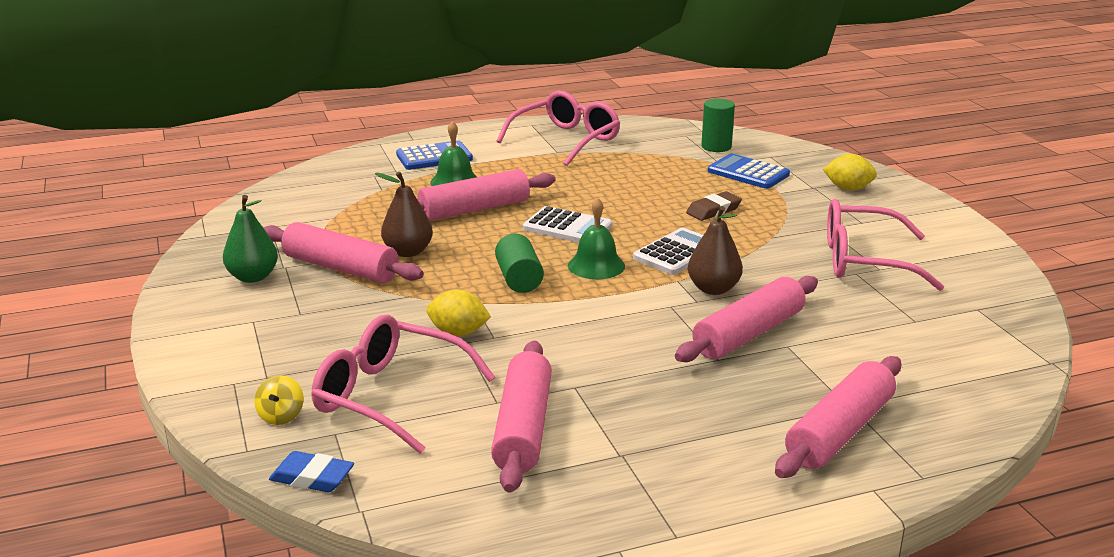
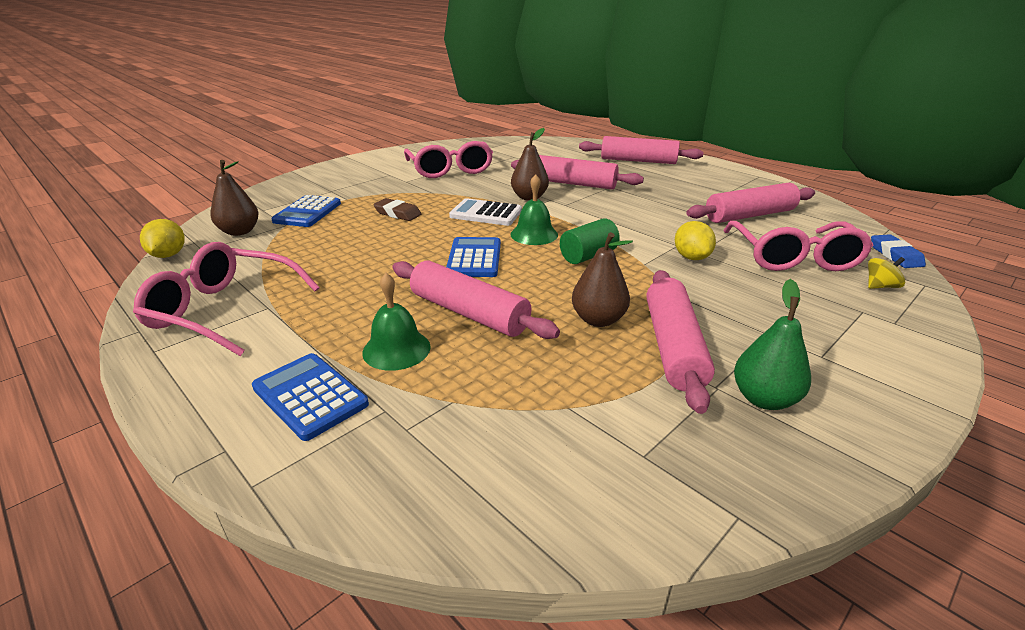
camera: 115 degrees left, 5 degrees up
(567, 227) = (474, 258): white calculator -> blue calculator
(716, 147) = (240, 231): green cylinder -> brown pear
(848, 188) = (329, 182): yellow lemon -> yellow lemon (168, 255)

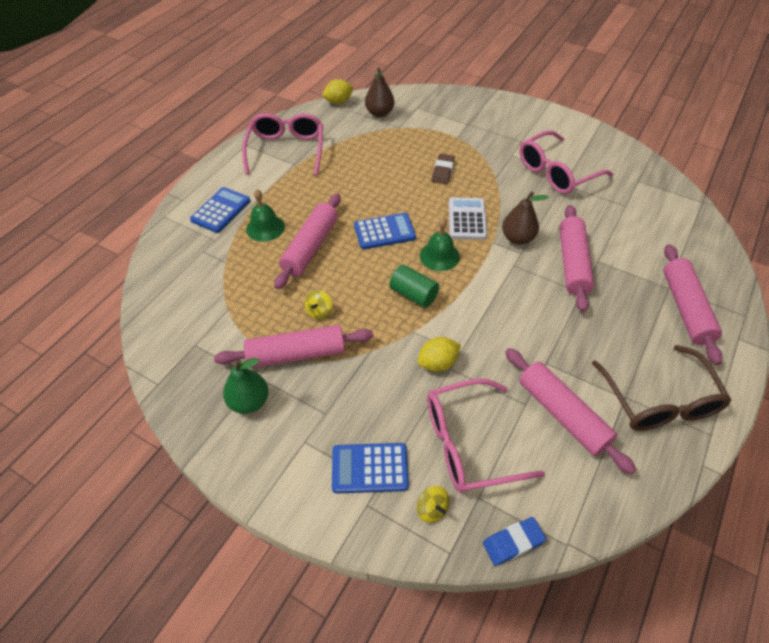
camera: 75 degrees right, 20 degrees up
(307, 212) = (423, 128): blue calculator -> blue calculator (369, 468)
(598, 320) = (319, 312): brown pear -> yellow spinning top
(731, 183) = (659, 401): none -> brown glasses

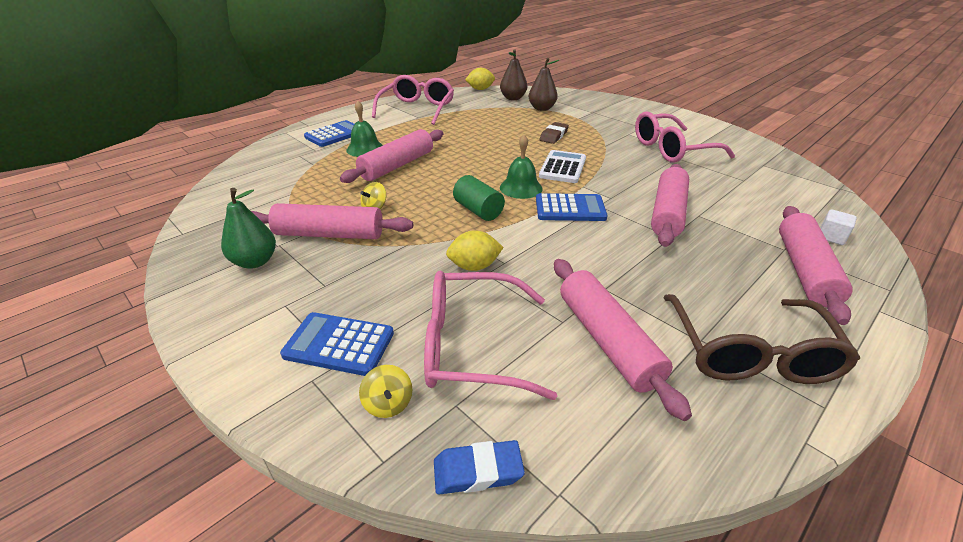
camera: 15 degrees right, 15 degrees down
(384, 232) = (474, 165): blue calculator -> blue calculator (570, 209)
(517, 238) = (611, 187): brown pear -> brown pear (542, 108)
(701, 265) = (831, 237): none -> white cube

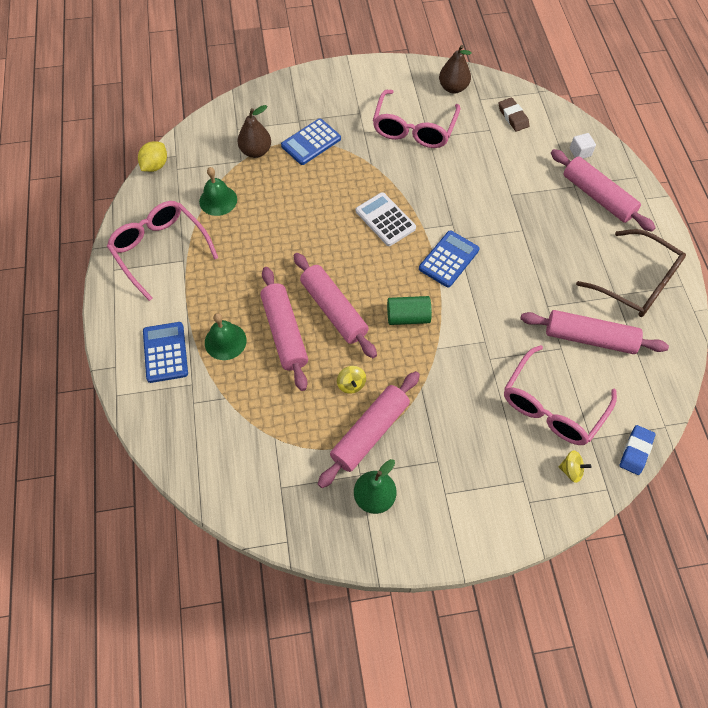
camera: 55 degrees left, 25 degrees up
(339, 344) = (507, 476): blue calculator -> blue calculator (311, 142)
(474, 266) = (477, 361): yellow lemon -> none
(513, 98) = (208, 155): brown pear -> brown pear (453, 88)
(521, 188) = (395, 268): green bell -> green bell (218, 200)
(553, 136) = (323, 185): brown eraser -> brown eraser (513, 117)
(667, 213) = (496, 209): pink rolling pin -> pink rolling pin (333, 310)

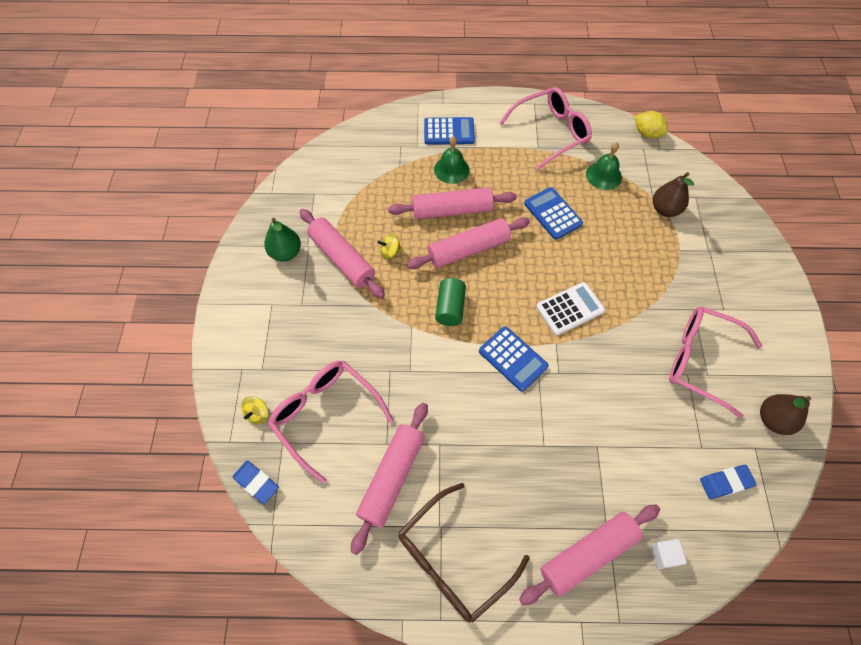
camera: 100 degrees right, 0 degrees up
(311, 142) = (678, 257): blue calculator -> blue calculator (552, 214)
(513, 117) = (725, 482): brown eraser -> blue eraser

